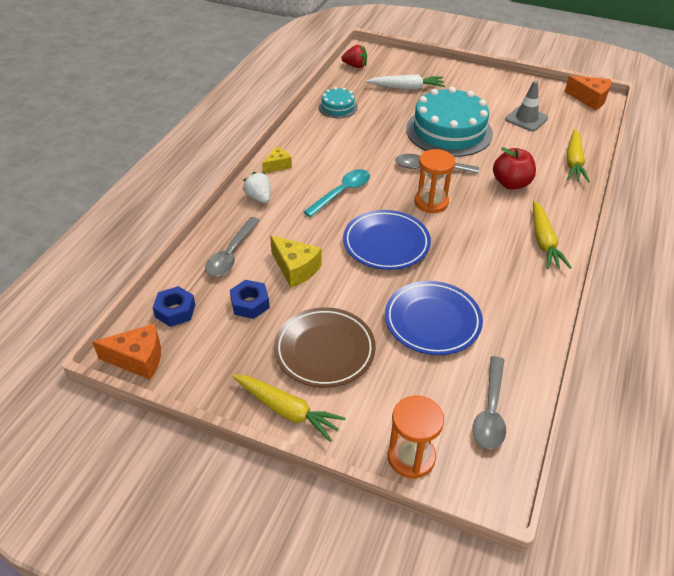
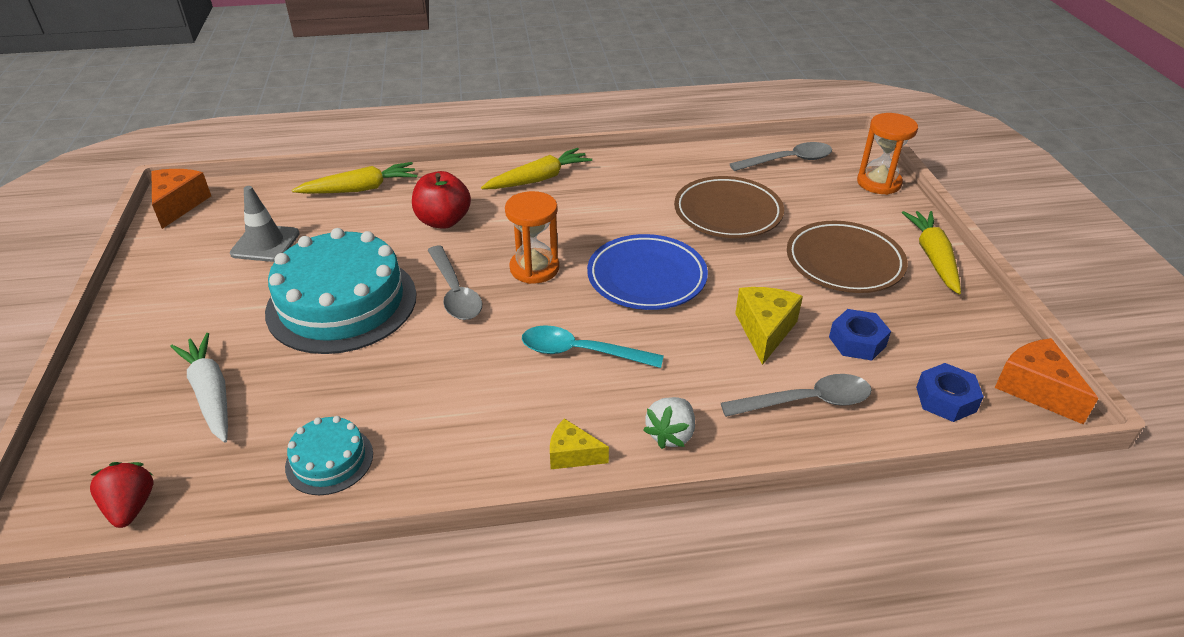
camera: 120 degrees left, 5 degrees down
(432, 321) = (727, 213): blue plate -> brown plate

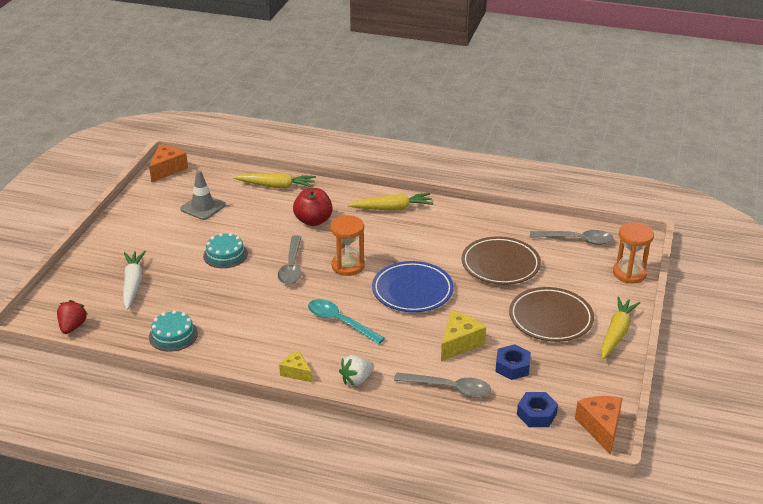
camera: 25 degrees right, 5 degrees down
(342, 303) = (225, 255): turquoise cake -> turquoise cake, size x0.48

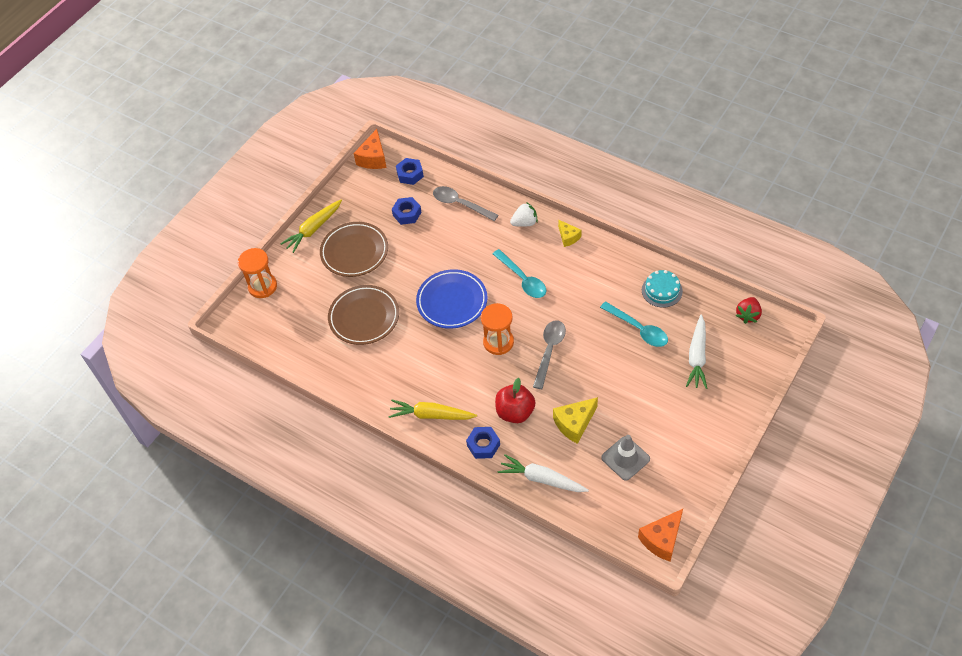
camera: 160 degrees left, 20 degrees up
(198, 297) = (638, 329): none -> turquoise spoon
(225, 255) = (609, 379): turquoise cake -> none
(276, 186) = (542, 479): yellow carrot -> white carrot
(335, 197) = (483, 445): none -> blue nut
(459, 343) = (436, 241): yellow cheese -> yellow cheese (574, 423)
(577, 240) = (280, 334): grey spoon -> none

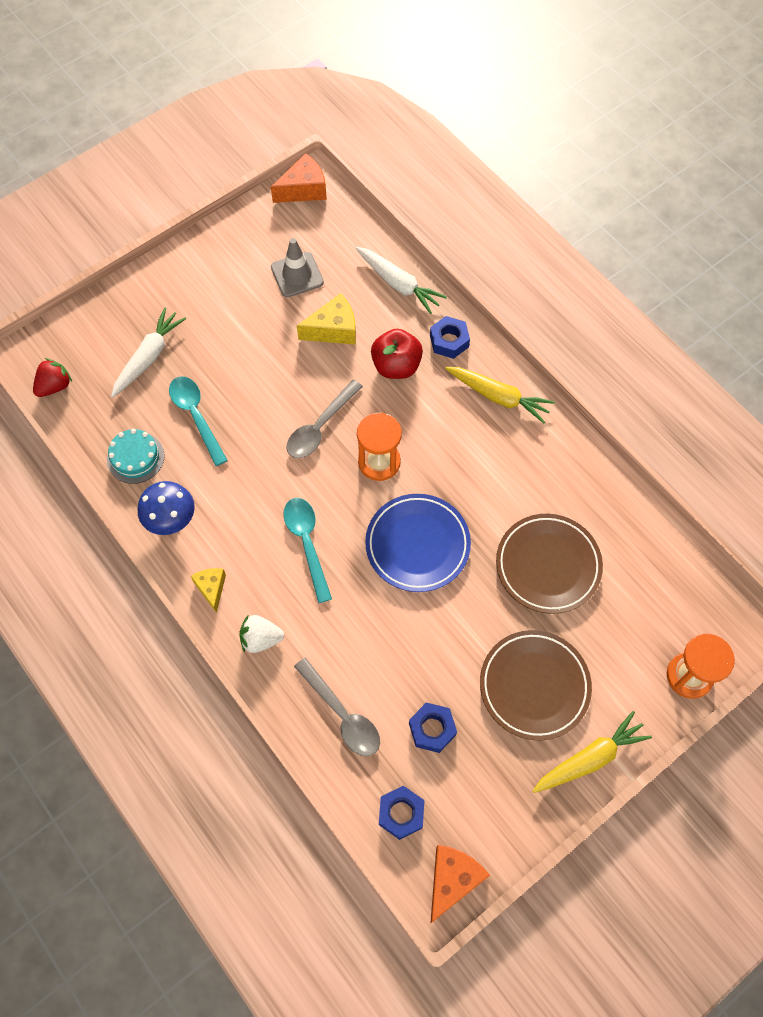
camera: 165 degrees left, 10 degrees up
(615, 263) = (171, 520): none -> blue mushroom

